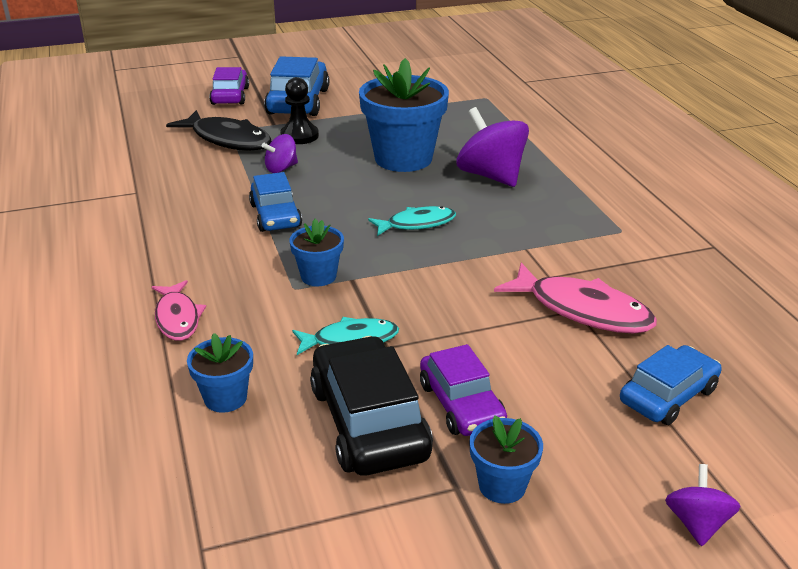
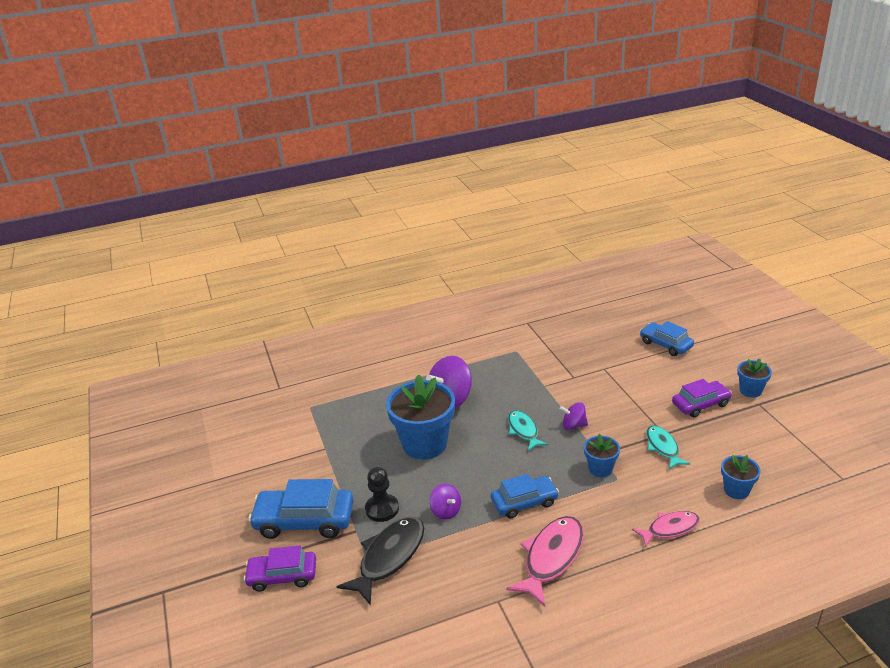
camera: 90 degrees left, 0 degrees up
(369, 422) = (729, 434): black car -> none
(582, 310) = (604, 366): pink fish -> pink fish (551, 558)
(697, 523) = (744, 343): purple spinning top -> purple spinning top (573, 425)

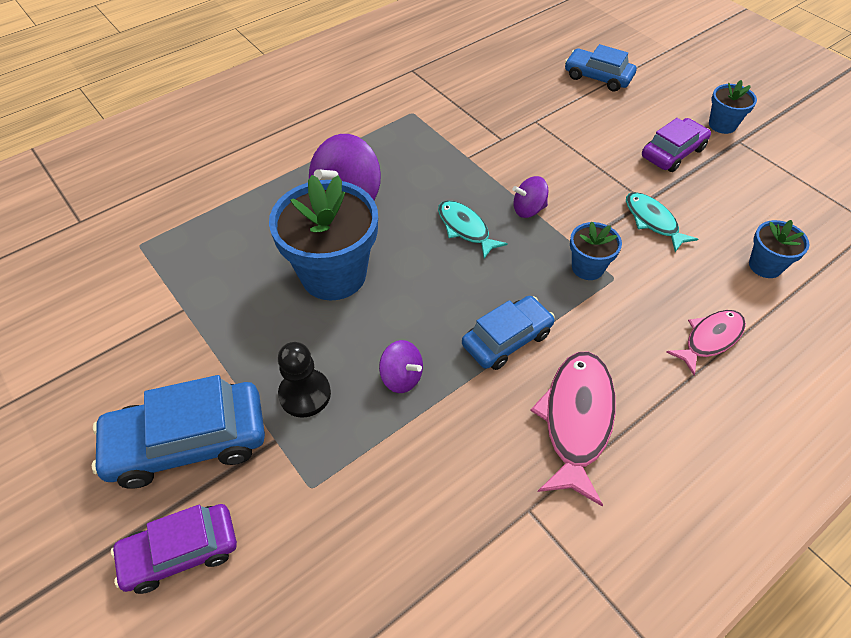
camera: 20 degrees left, 20 degrees up
(389, 557) = (342, 475): black fish -> none

